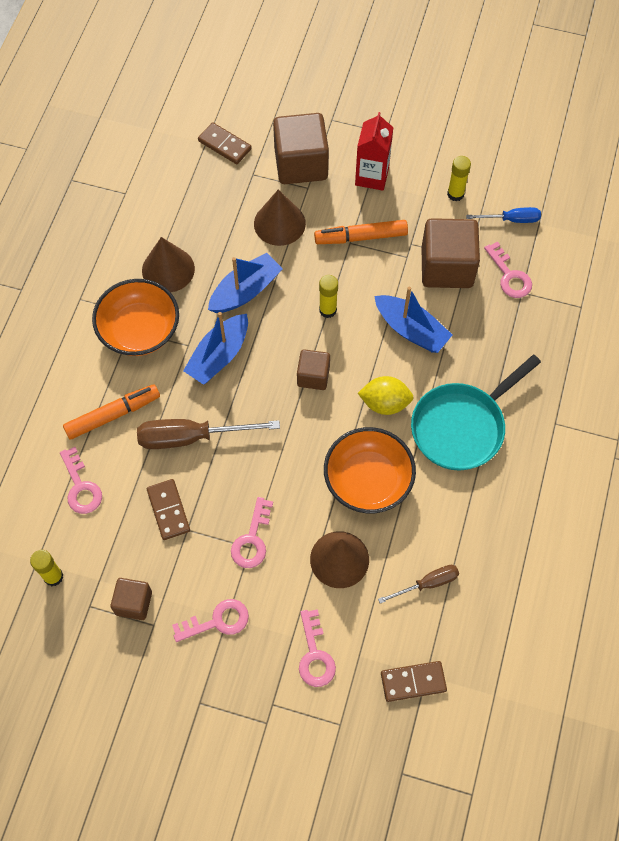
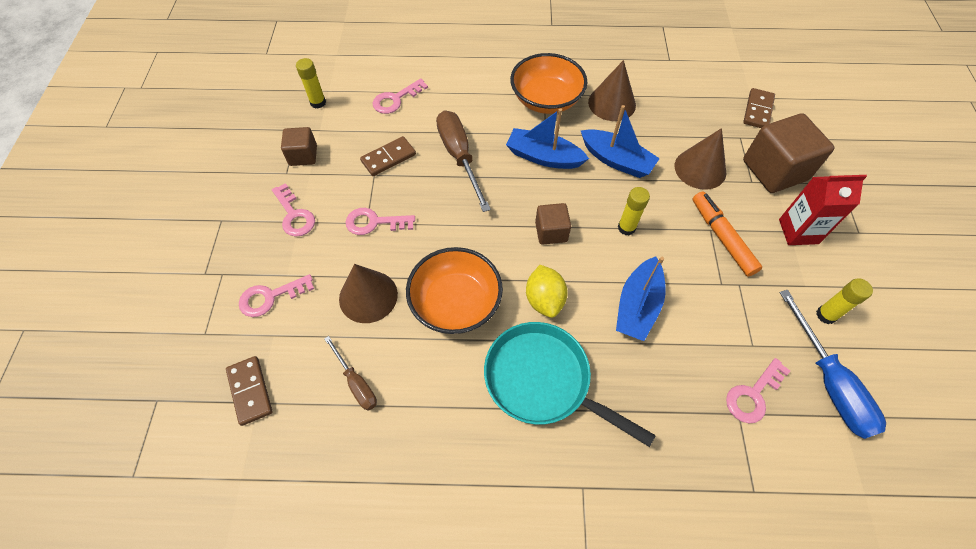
camera: 75 degrees right, 5 degrees down
(113, 415) = (463, 102): orange marker -> none
(447, 267) = (729, 325): brown cube -> none
(511, 219) = (829, 382): blue screwdriver -> blue screwdriver, size x1.75

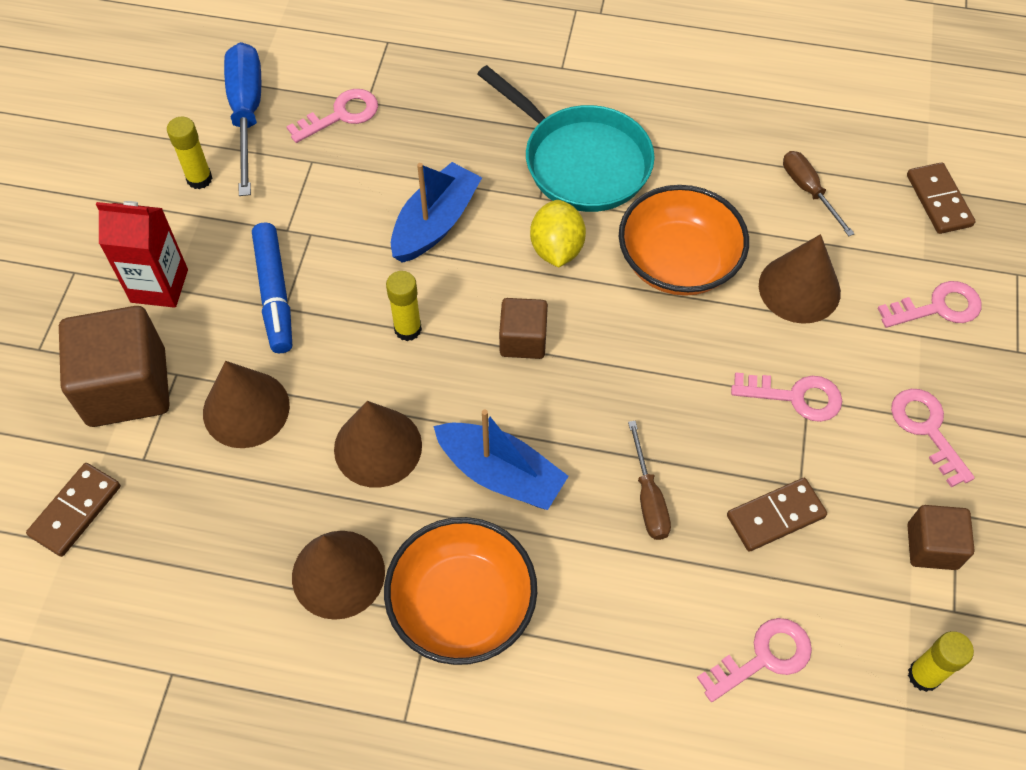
camera: 170 degrees left, 0 degrees up
(459, 157) = (648, 498): brown screwdriver -> brown screwdriver, size x0.57
(616, 160) = (378, 447): blue boat -> brown cone
(722, 237) = (274, 294): orange marker -> blue marker

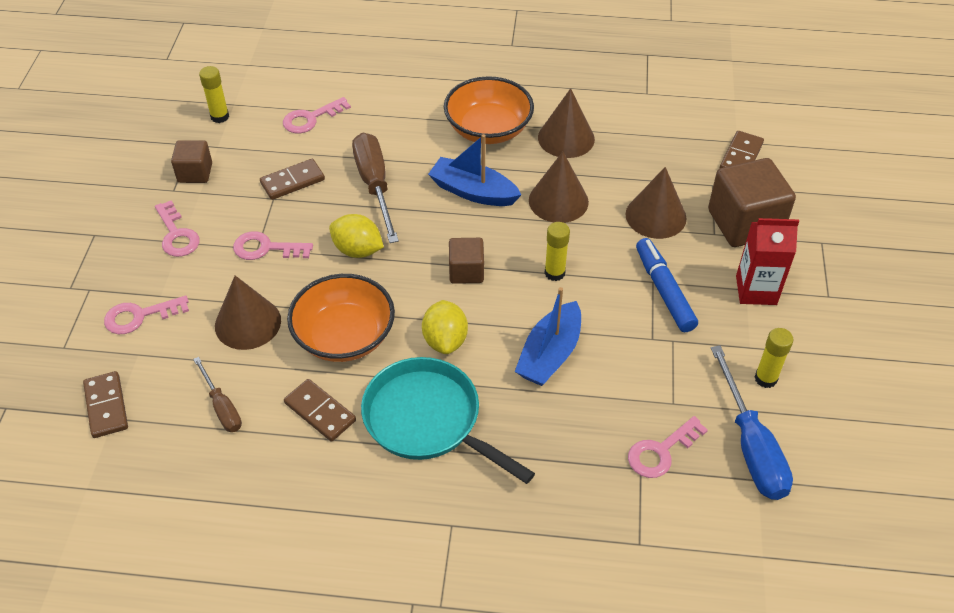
camera: 175 degrees right, 10 degrees down
(648, 498) = (375, 185): brown screwdriver -> brown screwdriver, size x1.75
(668, 384) = (357, 250): none -> yellow lemon
(699, 178) = (320, 412): none -> brown domino

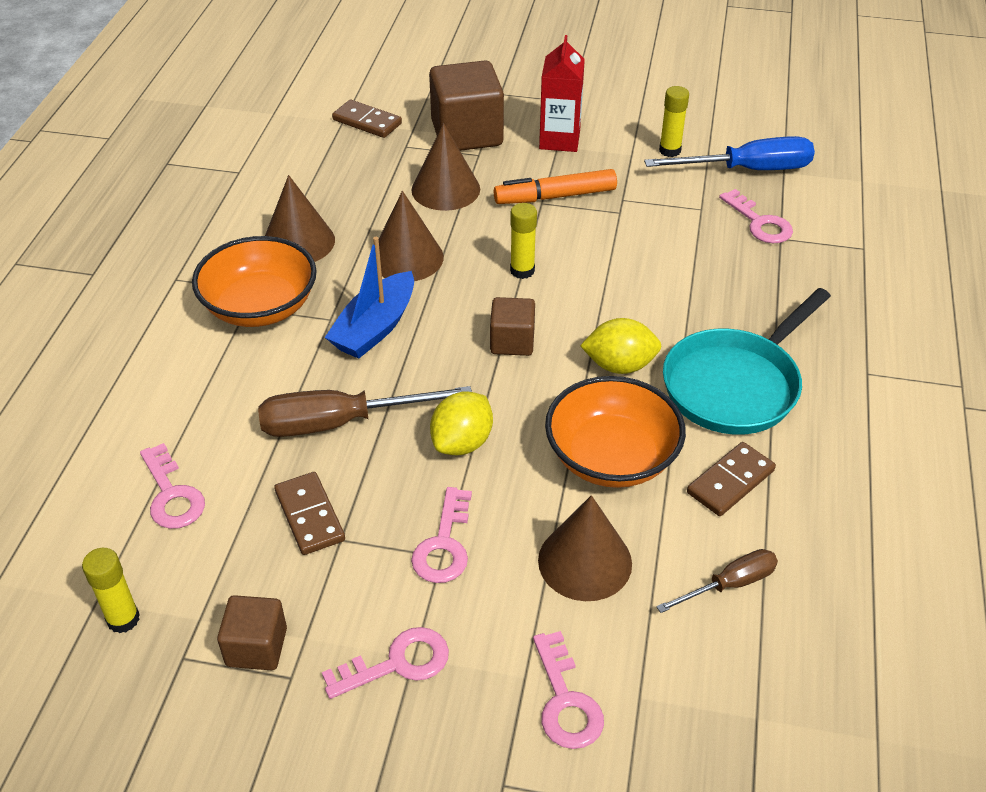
camera: 85 degrees left, 5 degrees down
(106, 406) = (737, 729): brown domino -> none
(550, 354) = (640, 284): blue boat -> none
(664, 290) = (555, 196): blue marker -> orange marker

